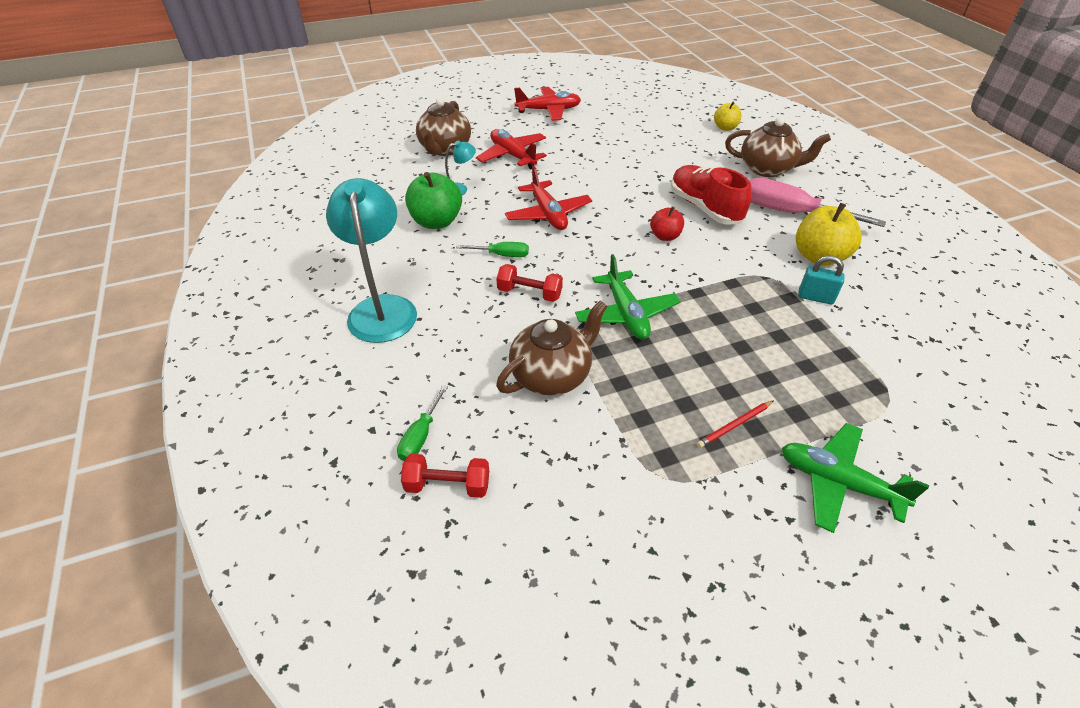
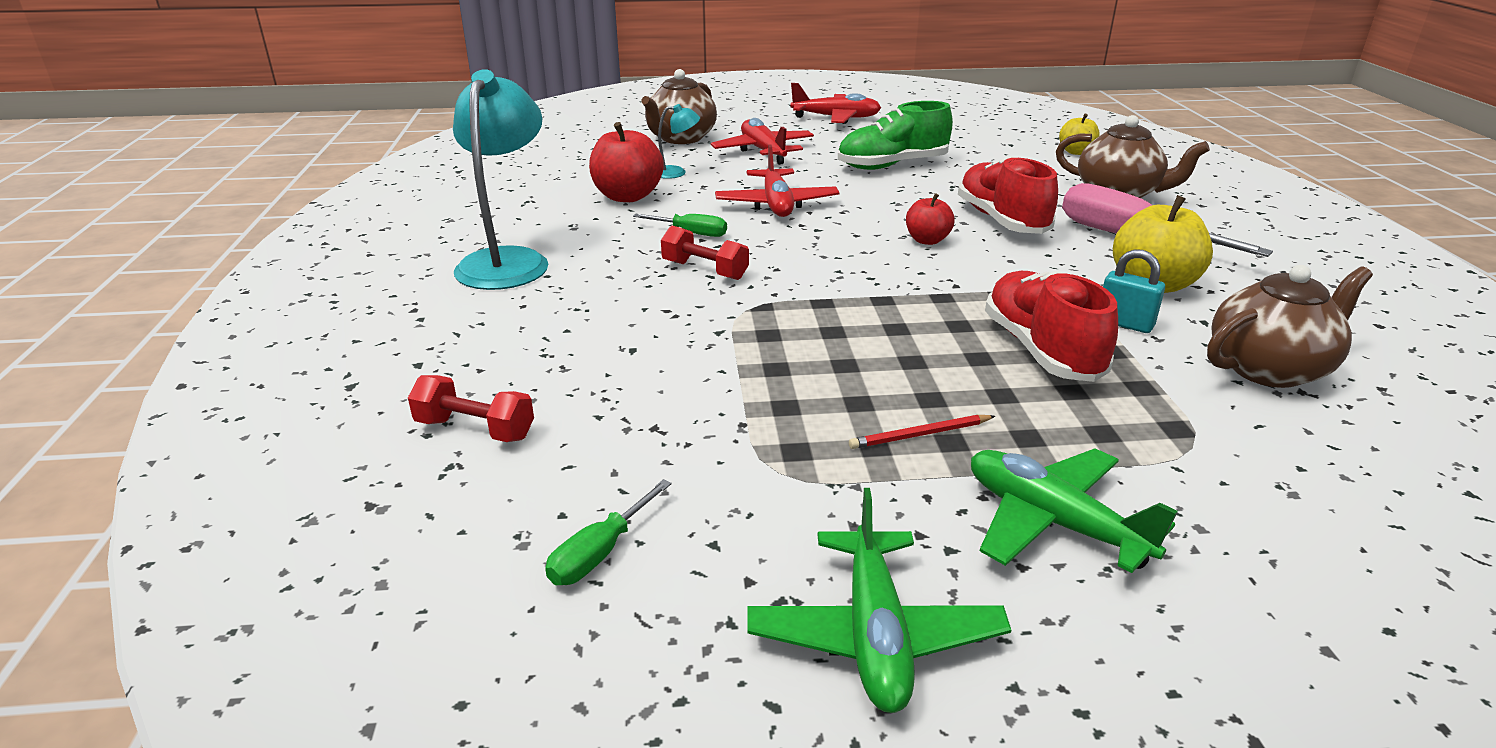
camera: 15 degrees right, 15 degrees down
(421, 435) = (474, 378): green screwdriver -> green screwdriver (600, 552)
(436, 221) = (627, 196): green apple -> red apple
(552, 375) = (684, 348): brown teapot -> brown teapot (1269, 368)
(610, 159) = (892, 165): none -> green shoe
(626, 314) = (825, 305): green plane -> green plane (874, 634)
(776, 332) = (1041, 350): none -> red shoe

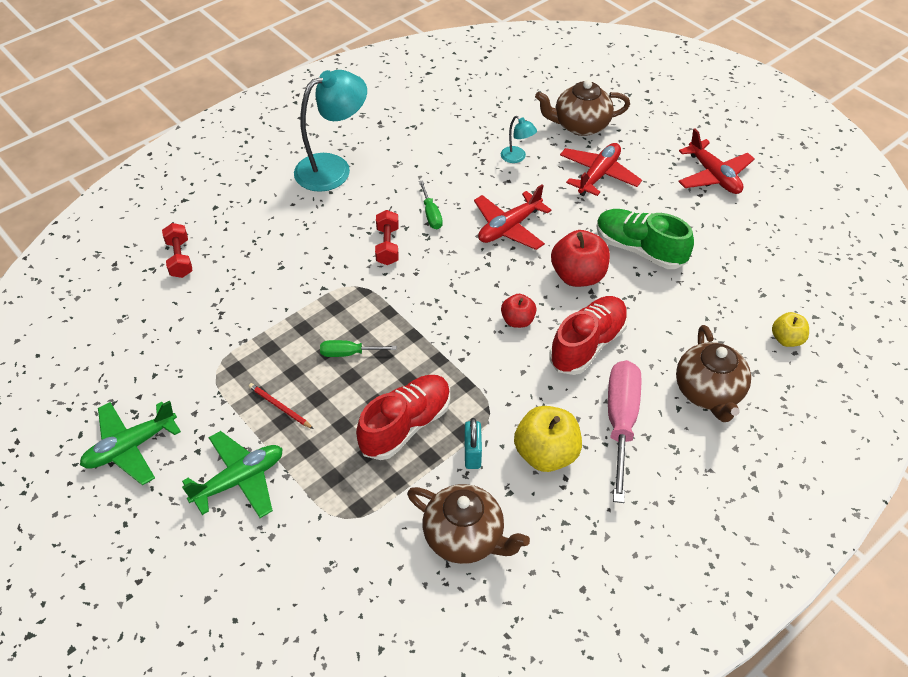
camera: 55 degrees right, 20 degrees up
(600, 552) = (128, 345): green screwdriver -> green screwdriver (349, 353)
(627, 196) = (458, 160): red apple -> red apple (578, 276)
(1053, 522) = (239, 480): green plane -> green plane turned 45 degrees clockwise

